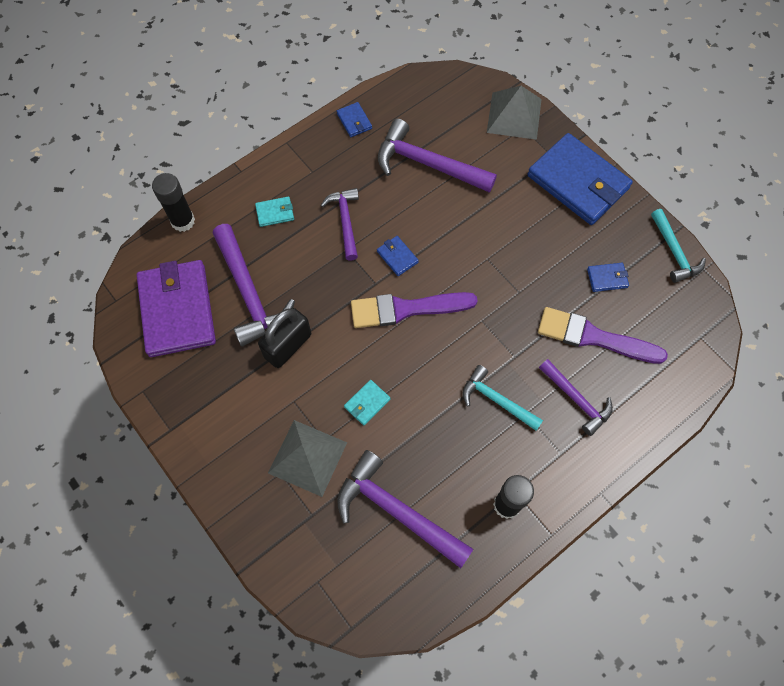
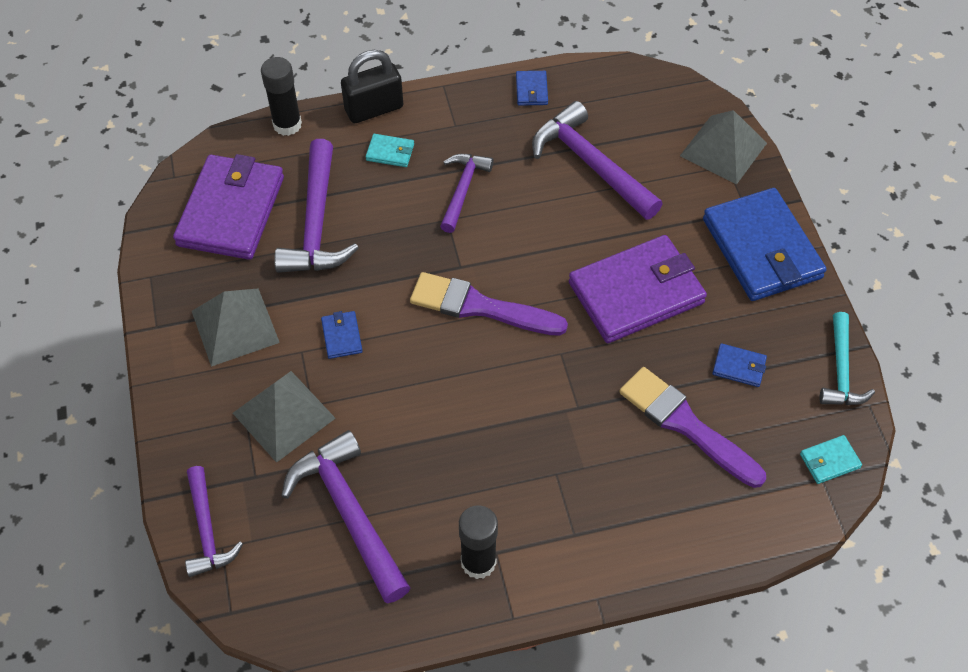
camera: 25 degrees right, 10 degrees down
(232, 403) = (235, 326): none -> grey pyramid
(288, 346) = (327, 293): black padlock -> black padlock (374, 109)
(367, 403) = (380, 387): turquoise wallet -> turquoise wallet (829, 461)
(397, 257) = (500, 248): blue wallet -> blue wallet (342, 336)
(496, 400) = (530, 445): turquoise hammer -> none
(510, 251) = (636, 293): none -> purple wallet
(576, 400) = (626, 484): purple hammer -> purple hammer (207, 530)

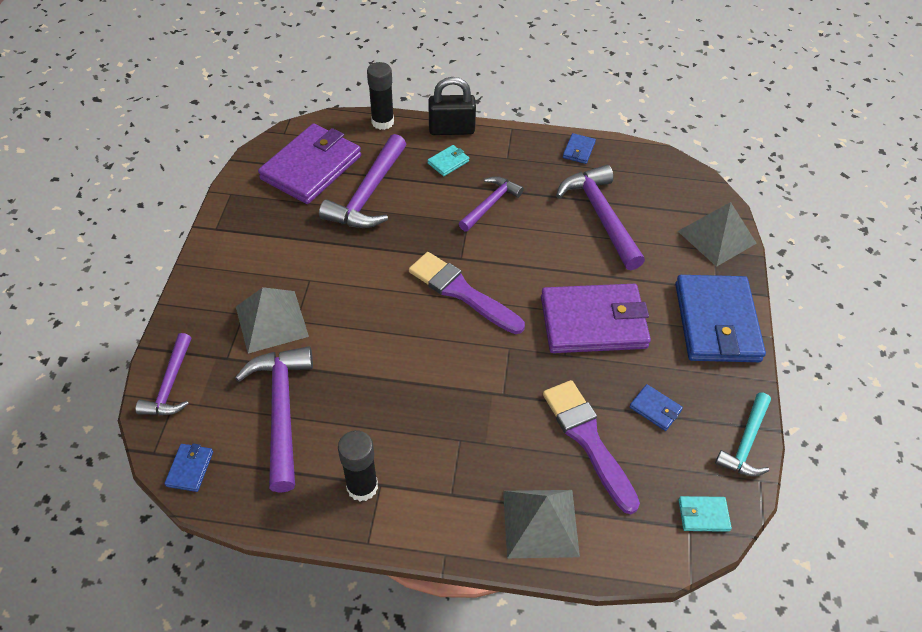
camera: 20 degrees right, 5 degrees down
(235, 326) = (271, 247): grey pyramid -> grey pyramid (540, 523)
(342, 336) = (345, 279): blue wallet -> blue wallet (190, 468)
(390, 152) = (448, 162): turquoise wallet -> turquoise wallet turned 75 degrees counterclockwise

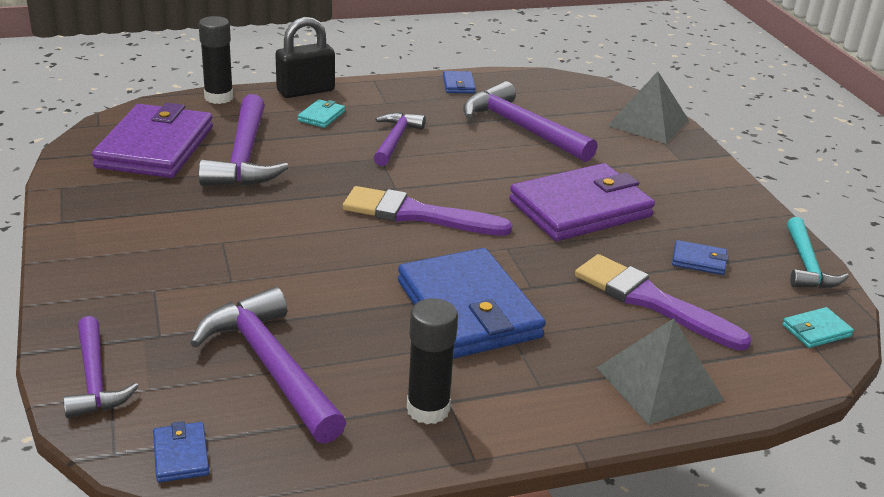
camera: 25 degrees left, 20 degrees down
(271, 321) = (198, 288): grey pyramid -> none
(716, 322) = (701, 183): blue wallet -> blue wallet (468, 309)

